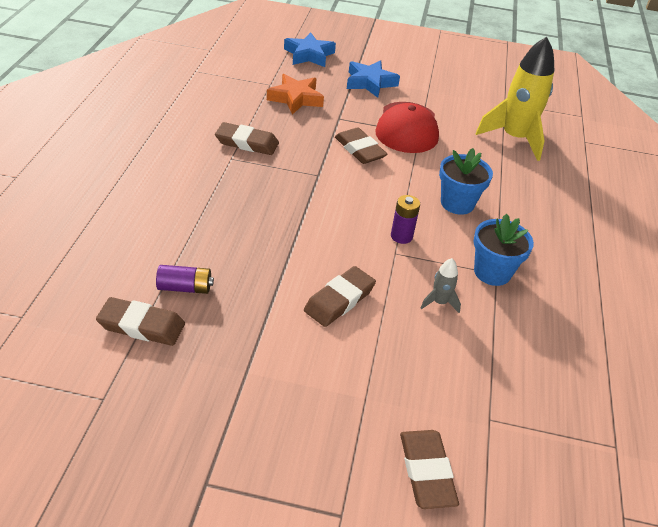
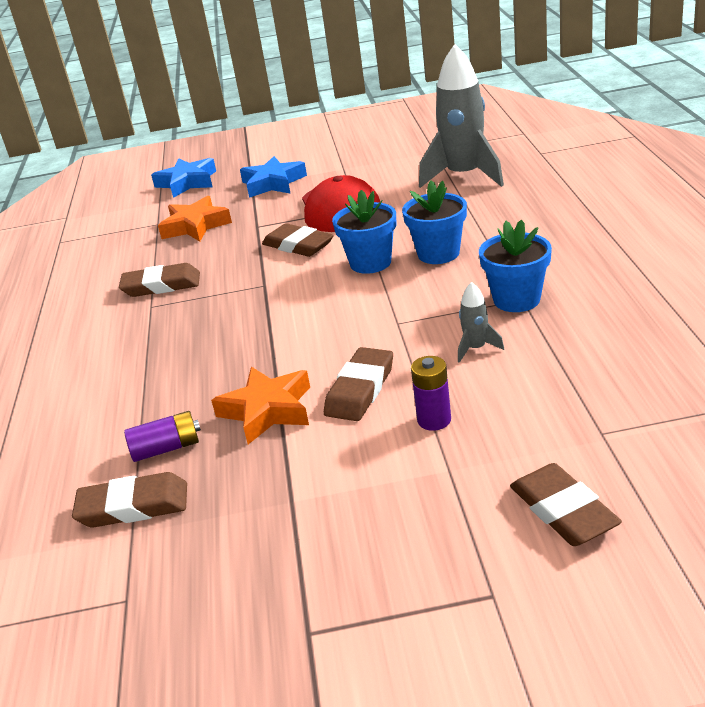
camera: 10 degrees left, 10 degrees down
(267, 288) = (267, 410): none -> orange star
(401, 236) = (395, 305): purple battery -> purple battery (434, 420)
(403, 189) = (370, 263): none -> blue flower pot
(514, 138) = (464, 176): yellow rocket -> grey rocket

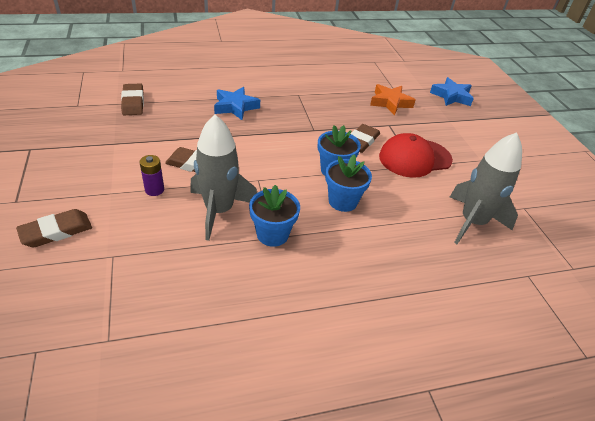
camera: 75 degrees right, 10 degrees up
(161, 285) = (319, 96): brown eraser -> none
(166, 448) = (170, 108): purple battery -> none
(267, 410) = (187, 134): orange star -> none
(273, 183) = (452, 129): blue star -> blue star (235, 107)
(476, 348) = (219, 211): grey rocket -> grey rocket, size x2.33

